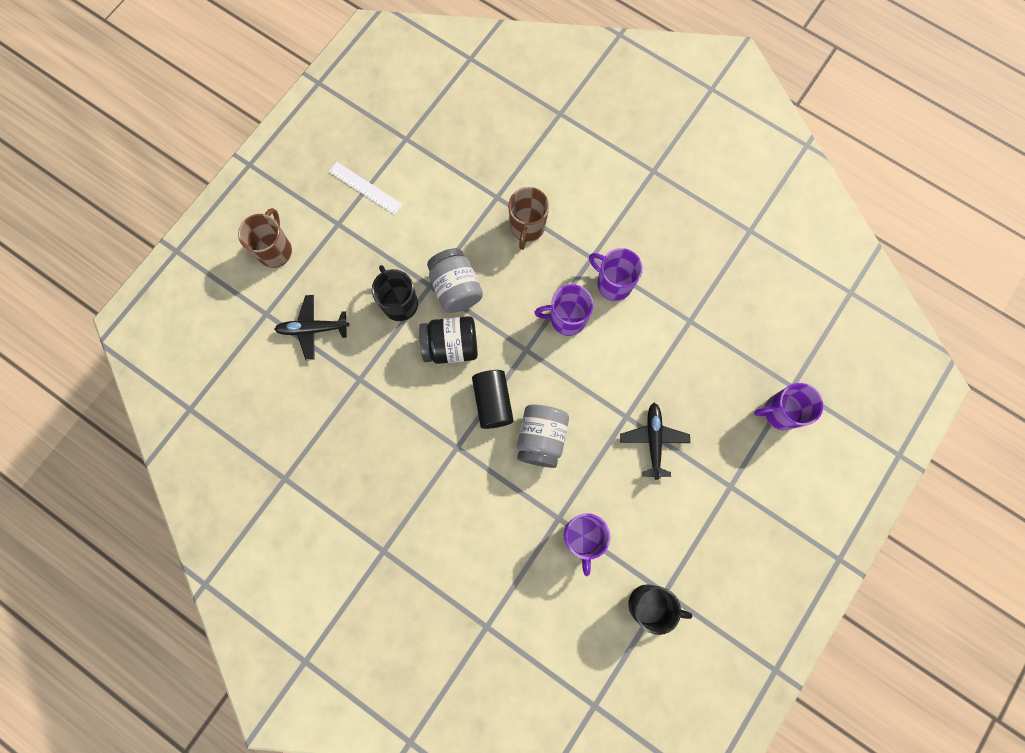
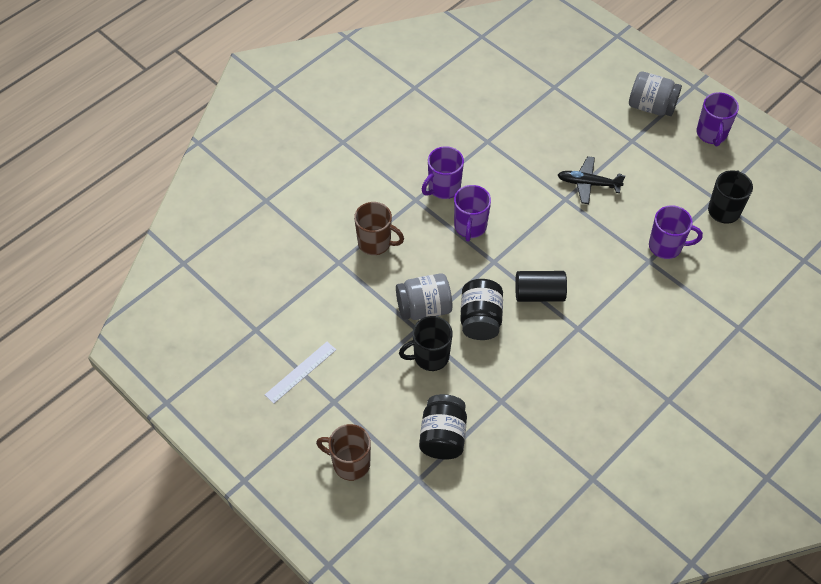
camera: 80 degrees left, 20 degrees down
(313, 329) = (443, 436): black plane -> black jar
(541, 438) = (577, 262): grey jar -> grey jar (651, 106)
(780, 412) = (574, 98): purple mug -> purple mug (711, 134)

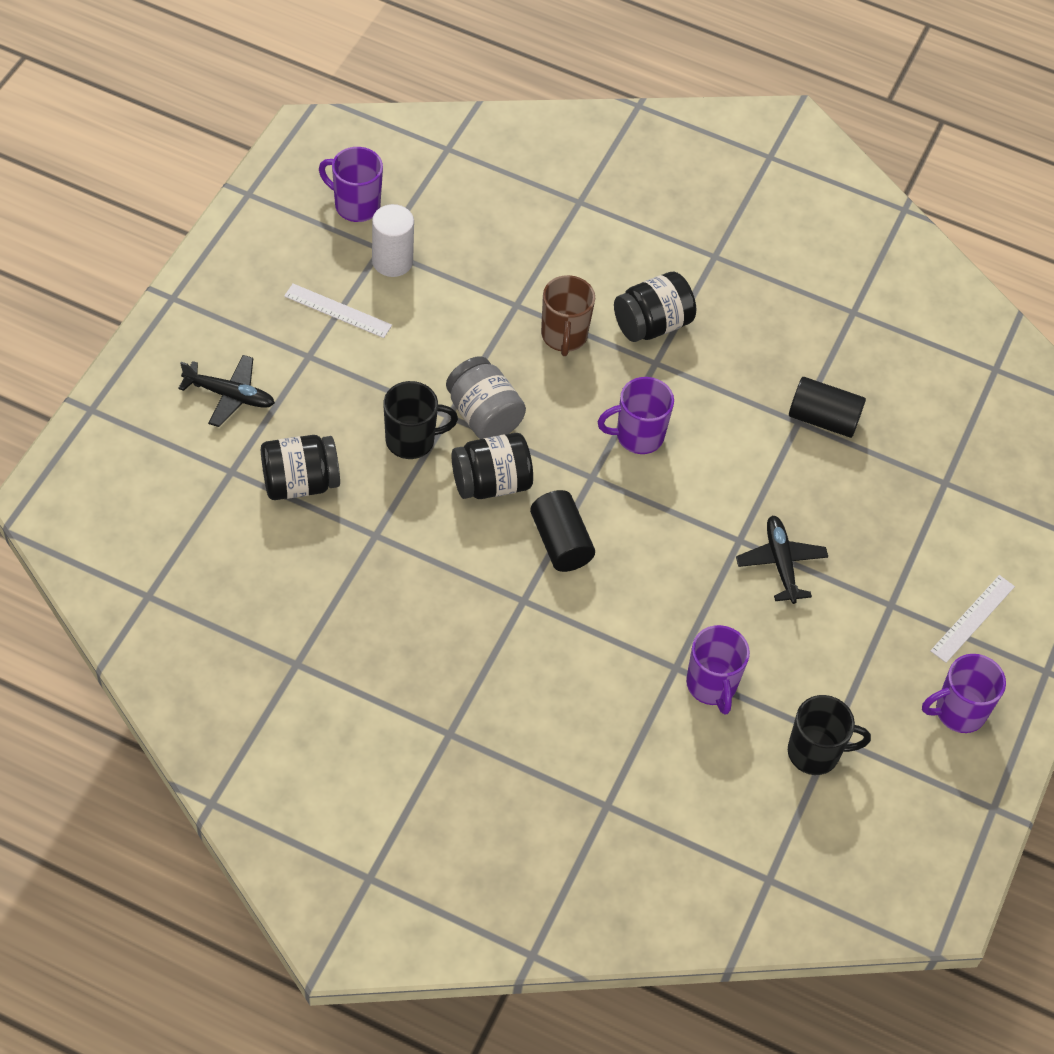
camera: 65 degrees right, 0 degrees up
(270, 325) = (392, 261): none -> white cylinder
(350, 463) = (229, 395): brown mug -> black plane
(384, 192) = (652, 324): none -> black jar
(430, 357) = (412, 440): black mug -> black mug turned 120 degrees clockwise
(443, 188) = (690, 389): purple mug -> purple mug (355, 205)
(489, 128) = (823, 419): none -> black cylinder
(651, 106) = (972, 618): grey jar -> white ruler

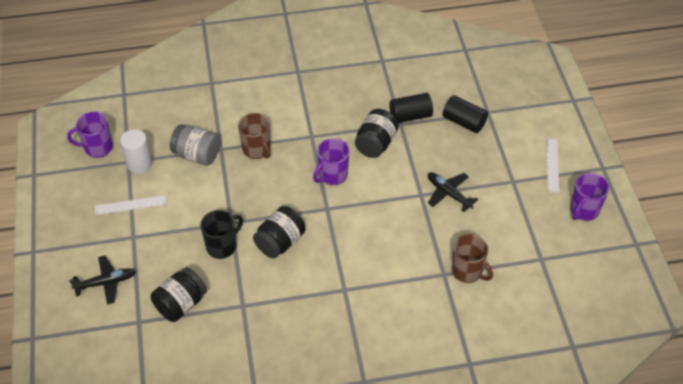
camera: 30 degrees left, 5 degrees down
(484, 415) = (249, 211): grey jar -> grey jar (197, 155)
(561, 542) = (338, 249): black cylinder -> black cylinder (464, 122)
(652, 324) = (295, 119): black jar -> black jar (376, 144)
(711, 685) = (467, 271): purple mug -> brown mug
(815, 753) = (540, 272): black mug -> none

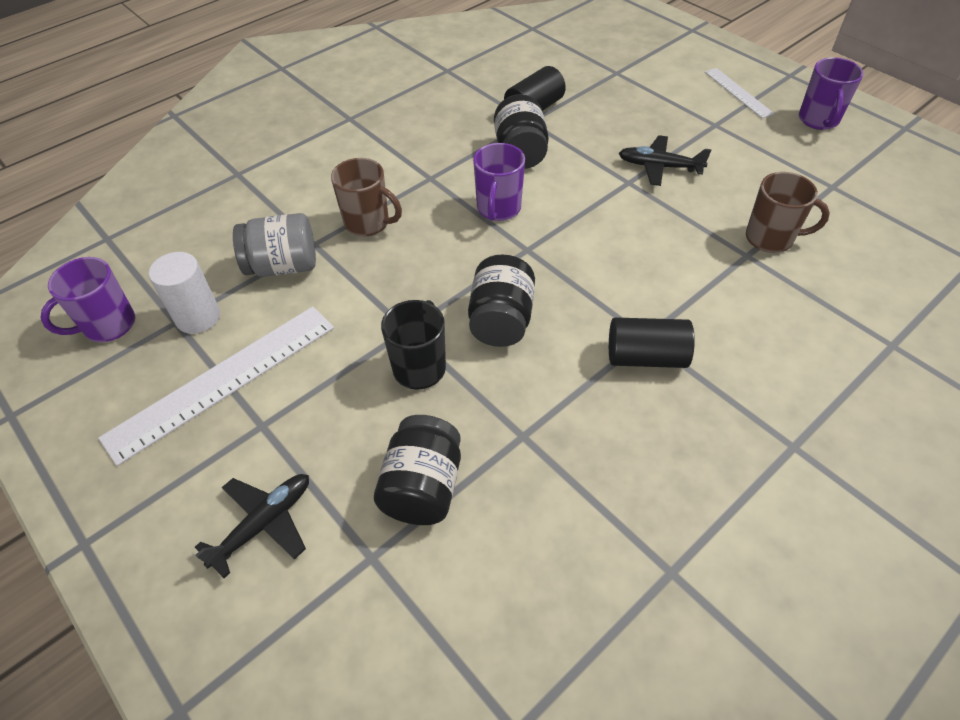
camera: 30 degrees left, 0 degrees up
(130, 205) = (223, 381): white ruler -> white ruler, size x1.89
(464, 122) = (601, 91): black cylinder -> black cylinder (646, 357)

